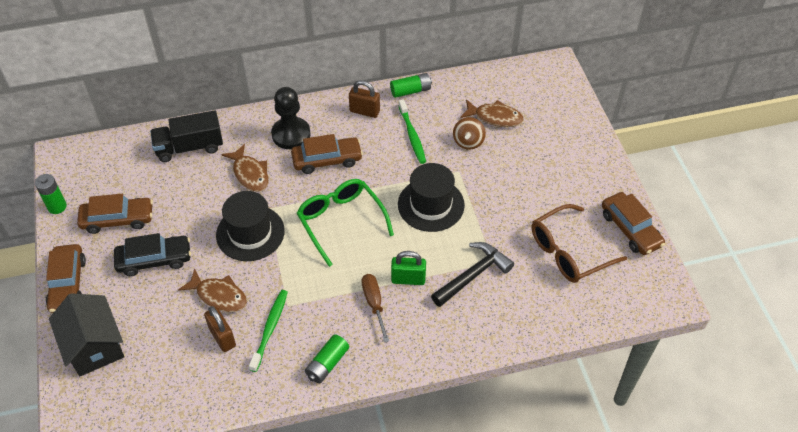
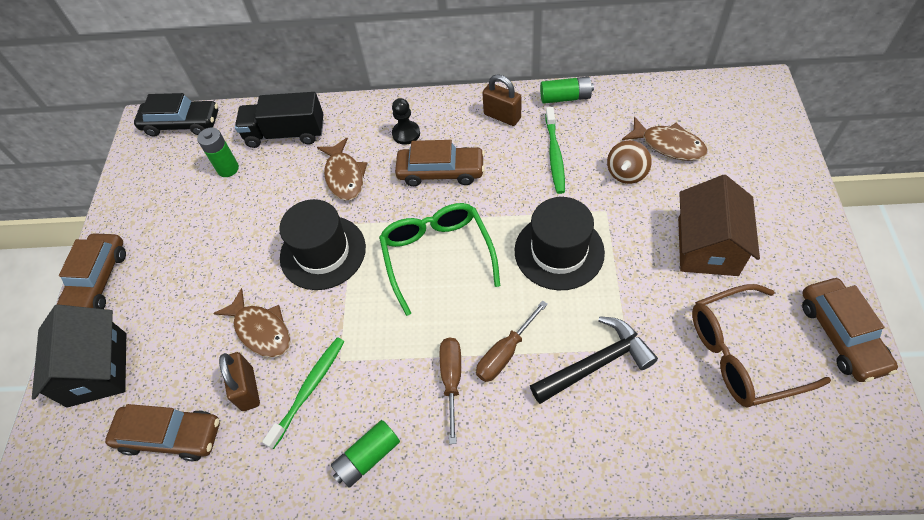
camera: 20 degrees right, 5 degrees up
(57, 207) = (120, 184): green battery -> green battery (228, 169)
(118, 219) = (179, 210): brown car -> brown car (170, 435)
(154, 260) = (202, 268): black car -> black car (182, 124)
(291, 134) = (406, 133): black pawn -> black pawn, size x0.59
(408, 279) = (505, 353): green padlock -> brown screwdriver
(534, 185) = (707, 246): none -> brown house

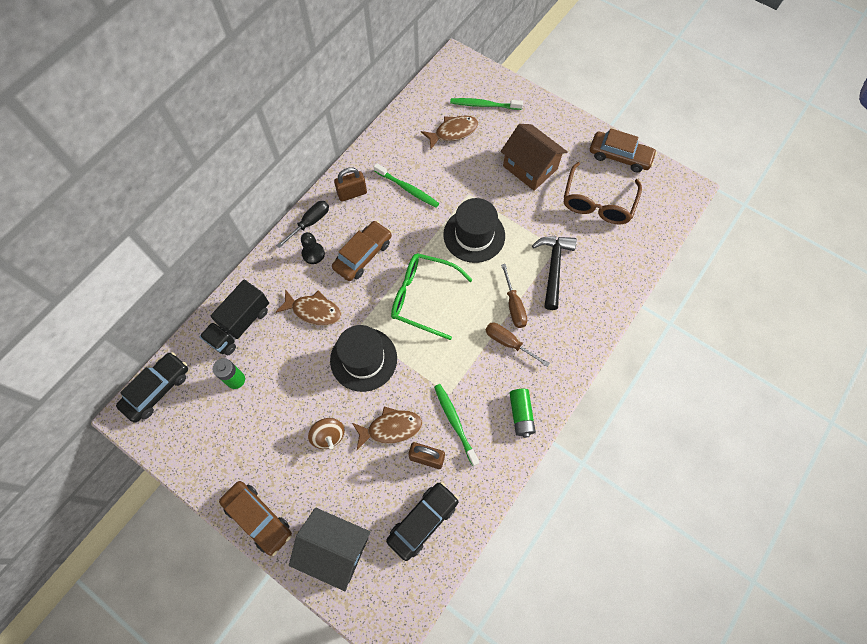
camera: 60 degrees left, 10 degrees up
(170, 435) = (423, 521): brown car -> black car
(437, 108) = (310, 223): none -> black screwdriver
(565, 97) = (371, 152): green battery -> none
(626, 173) = (453, 165): brown spinning top -> brown spinning top (328, 436)
(737, 148) = (484, 105): none -> green toothbrush

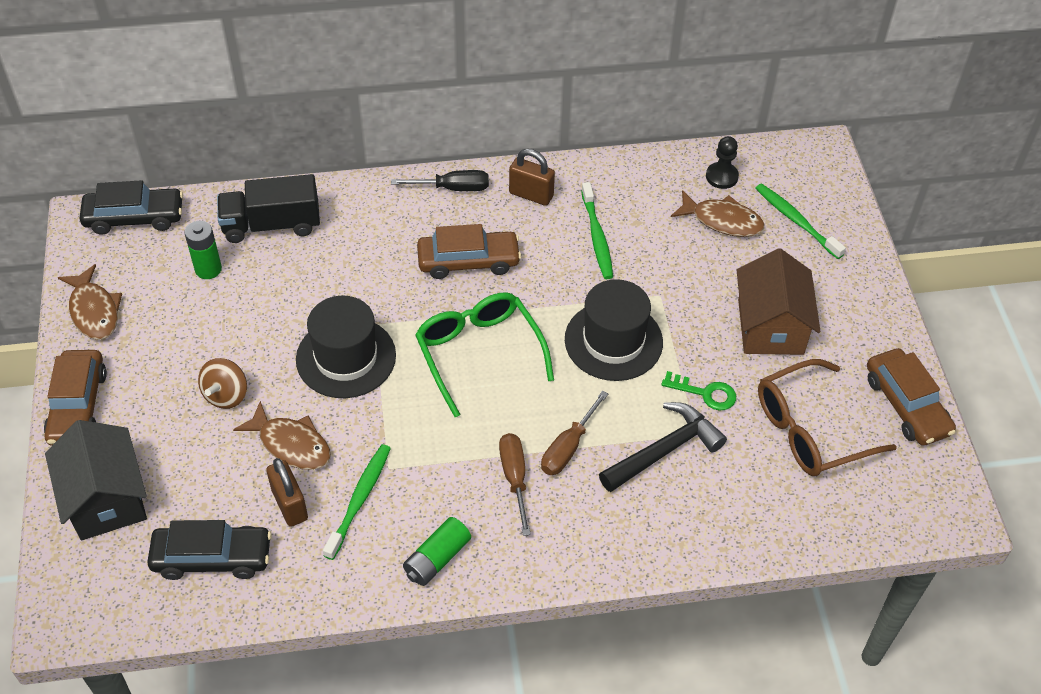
camera: 45 degrees right, 15 degrees down
(313, 254) = (420, 219): black pawn -> black pawn (721, 176)
(314, 311) = (354, 271): brown fish -> brown fish (94, 311)
(539, 225) = (705, 393): none -> green key

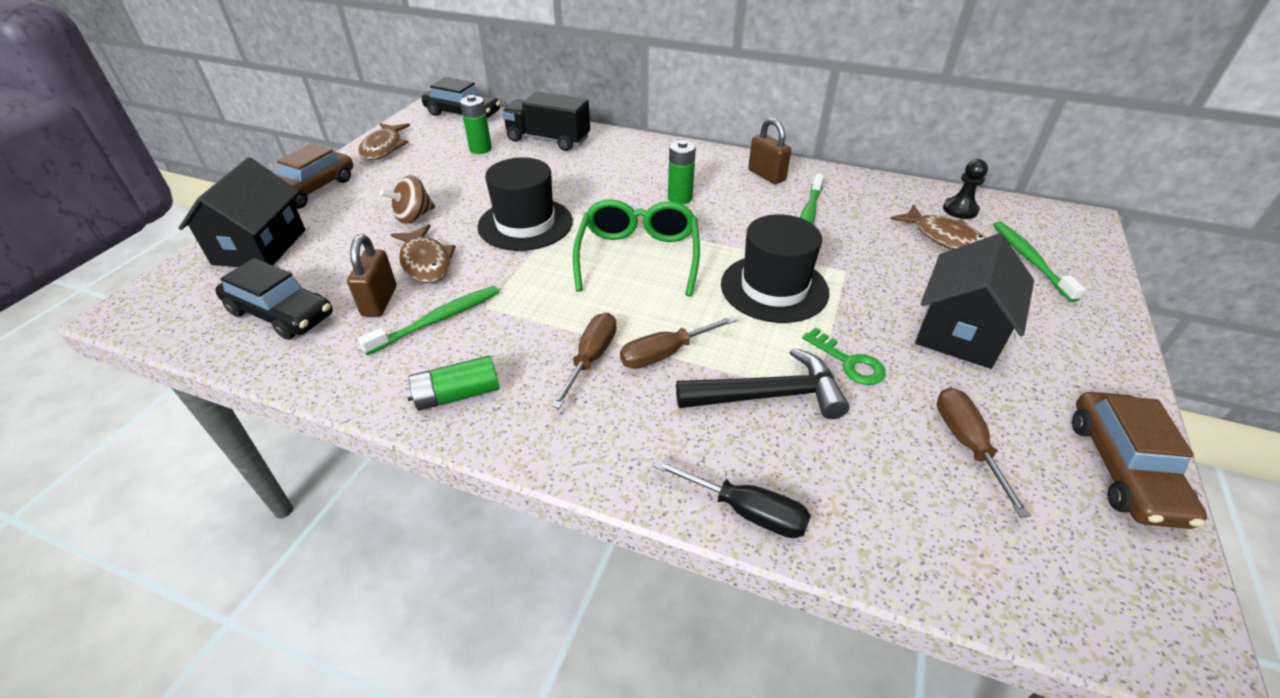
camera: 30 degrees right, 10 degrees down
(452, 188) = (703, 156): black screwdriver -> black screwdriver (745, 511)
(468, 261) = (680, 198): brown car -> green battery
(770, 326) = (959, 331): brown house -> black house
(810, 430) = (967, 444): brown glasses -> brown screwdriver

